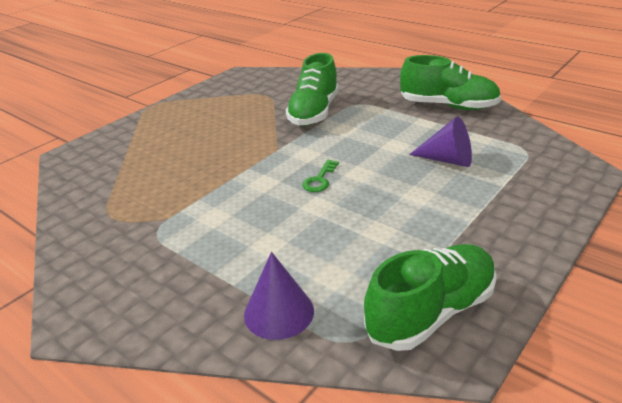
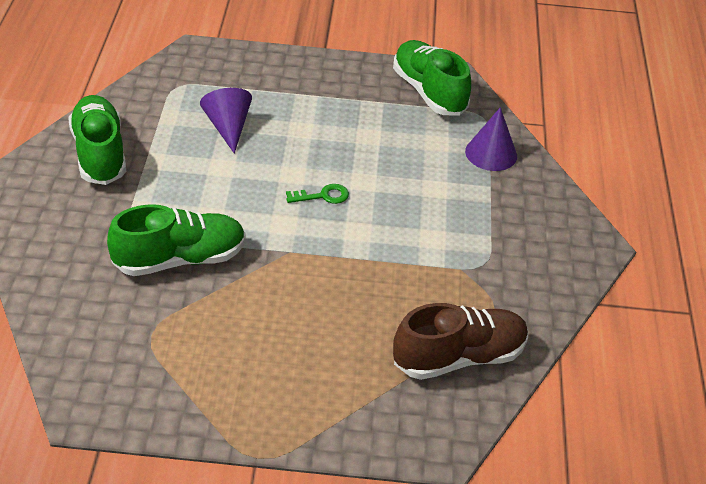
camera: 130 degrees left, 10 degrees up
(104, 184) = (458, 357): none -> brown shoe
(431, 312) = (429, 92): green shoe -> green shoe turned 45 degrees clockwise

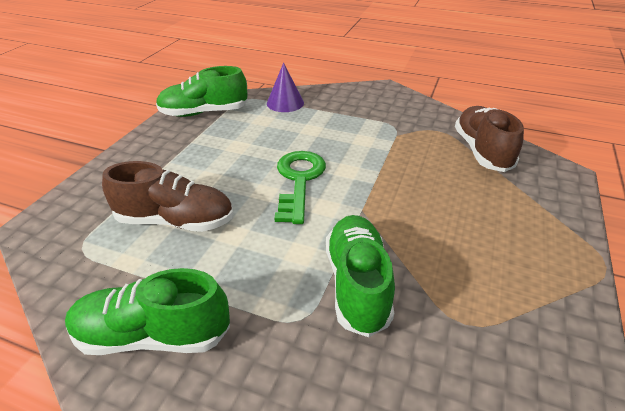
camera: 70 degrees left, 5 degrees down
(228, 127) = (175, 221): purple cone -> brown shoe
(323, 196) = (299, 180): green key -> green key, size x2.06

